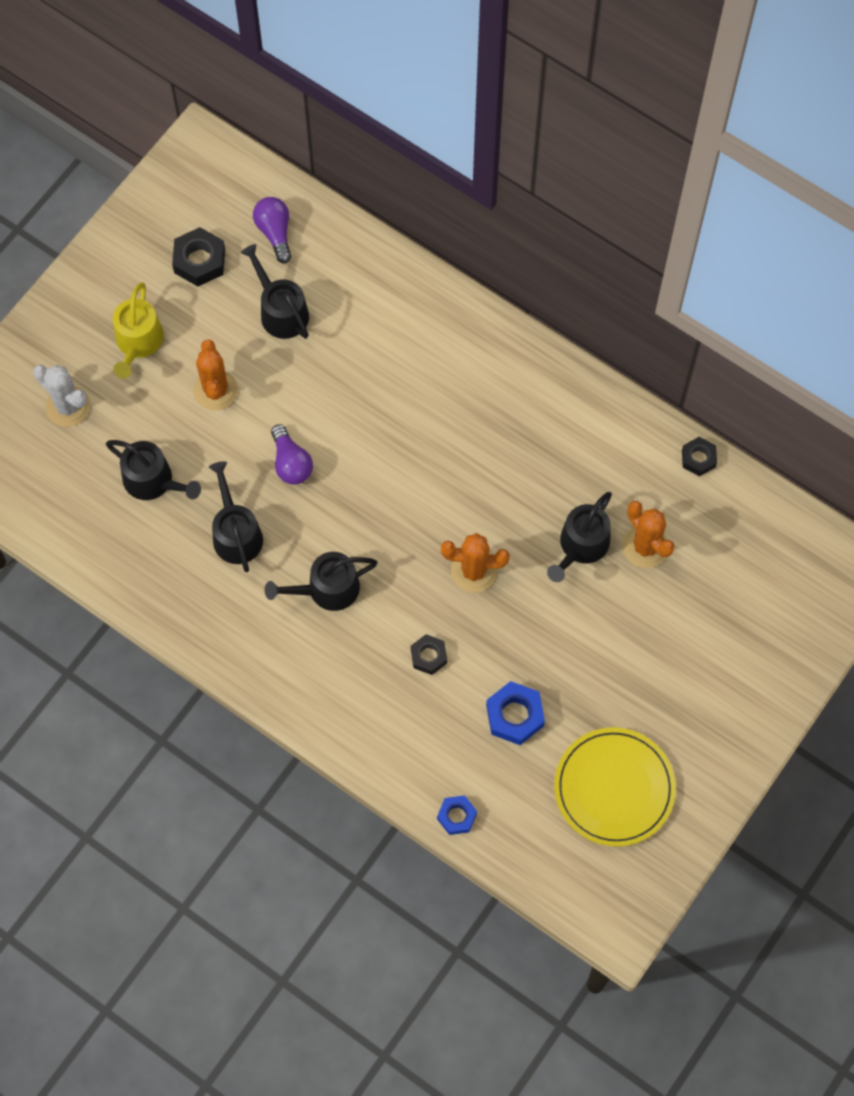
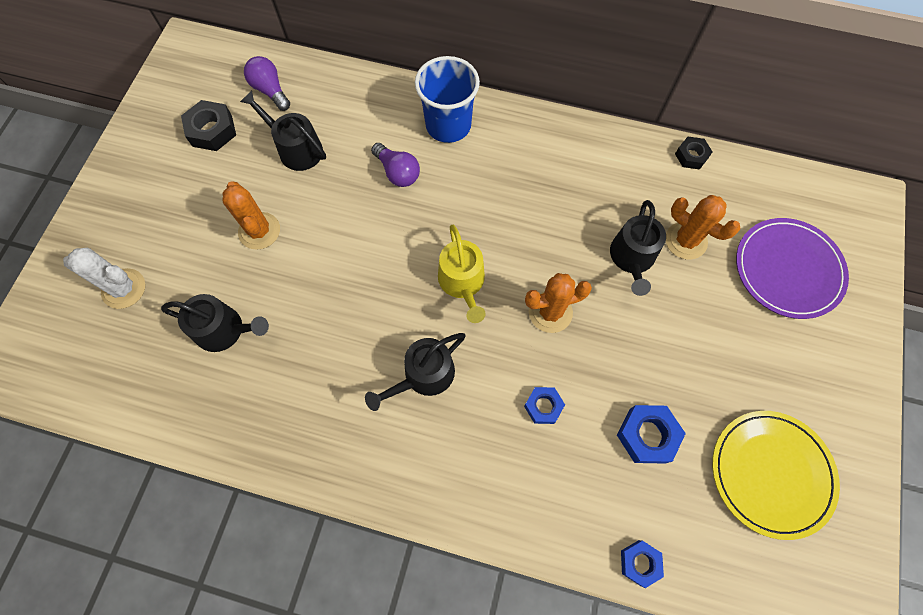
camera: 20 degrees left, 0 degrees up
(138, 342) = (176, 212): yellow watering can -> yellow watering can (462, 282)
(236, 533) = (319, 353): black watering can -> none
(291, 463) = (349, 271): purple light bulb -> purple light bulb (397, 172)
(428, 656) = (543, 406): black nut -> blue nut
(451, 337) = (448, 125): none -> blue cup
(735, 611) = (788, 269): none -> purple plate

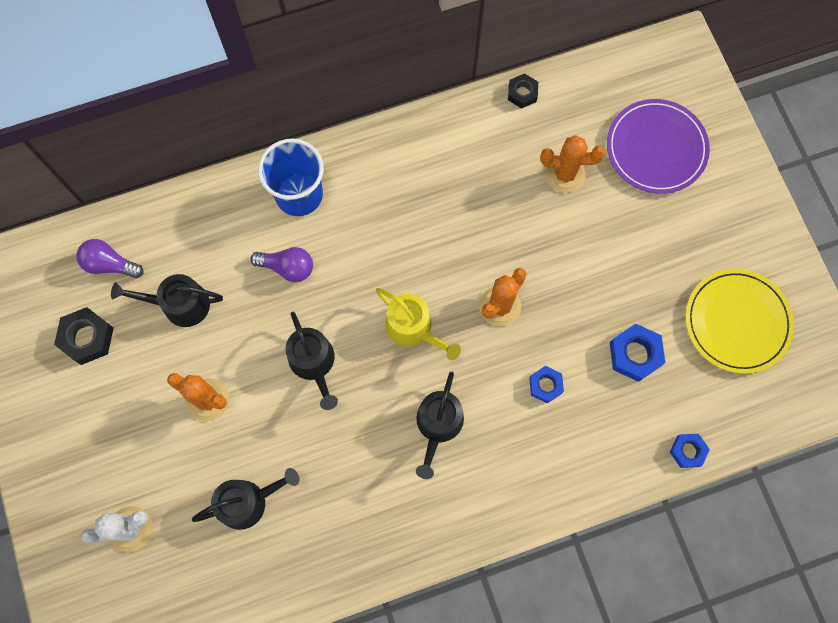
camera: 35 degrees left, 5 degrees up
(632, 258) = (533, 217): black watering can -> black watering can (314, 363)

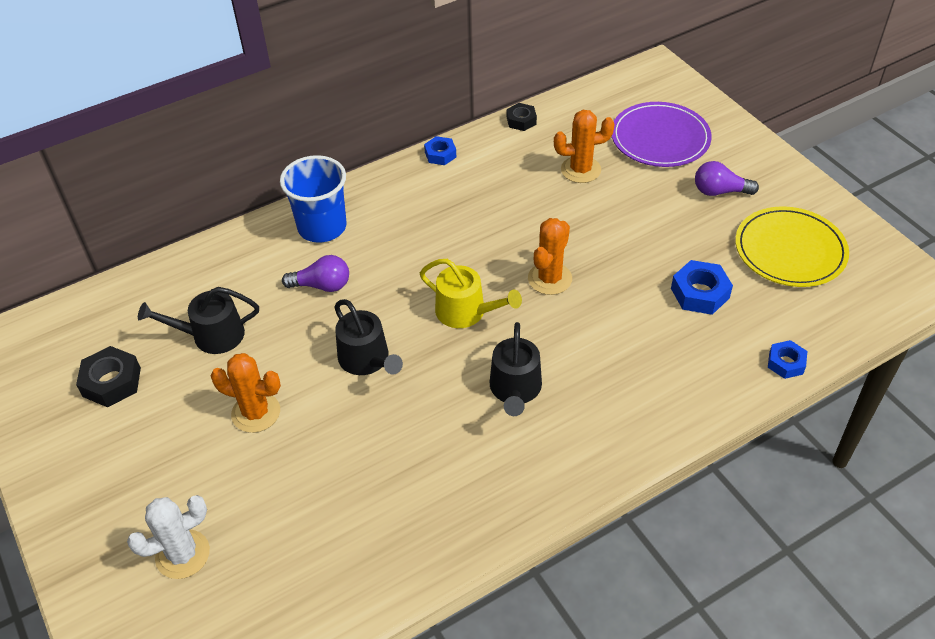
camera: 10 degrees left, 25 degrees down
(110, 264) = (130, 315): purple light bulb -> purple light bulb (719, 191)
(247, 501) = (318, 500): black watering can -> none
(545, 385) = (618, 334): blue nut -> blue nut (440, 154)

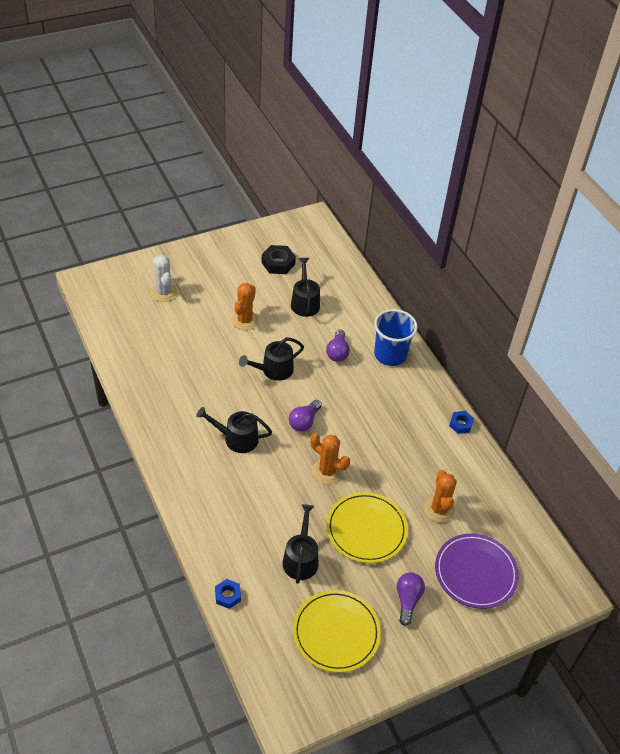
camera: 90 degrees right, 0 degrees up
(466, 312) = (304, 422): yellow watering can -> purple light bulb
(521, 121) = (500, 480): black nut -> none
(632, 233) = (366, 529): none -> yellow plate
(700, 293) = (301, 559): blue nut -> black watering can

